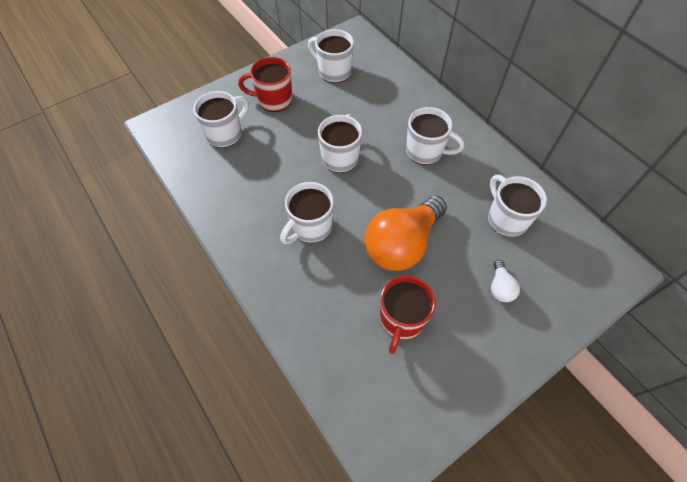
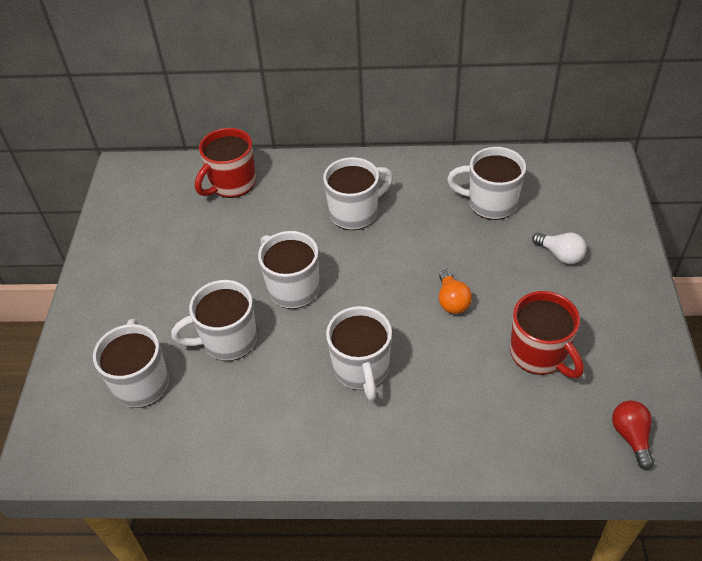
camera: 50 degrees left, 10 degrees down
(273, 100) = (142, 304): red mug -> red mug (232, 184)
(333, 71) = (162, 223): white mug -> white mug (228, 340)
(378, 416) = (631, 436): none -> red light bulb
(402, 244) = (452, 301): orange light bulb -> orange light bulb, size x0.43

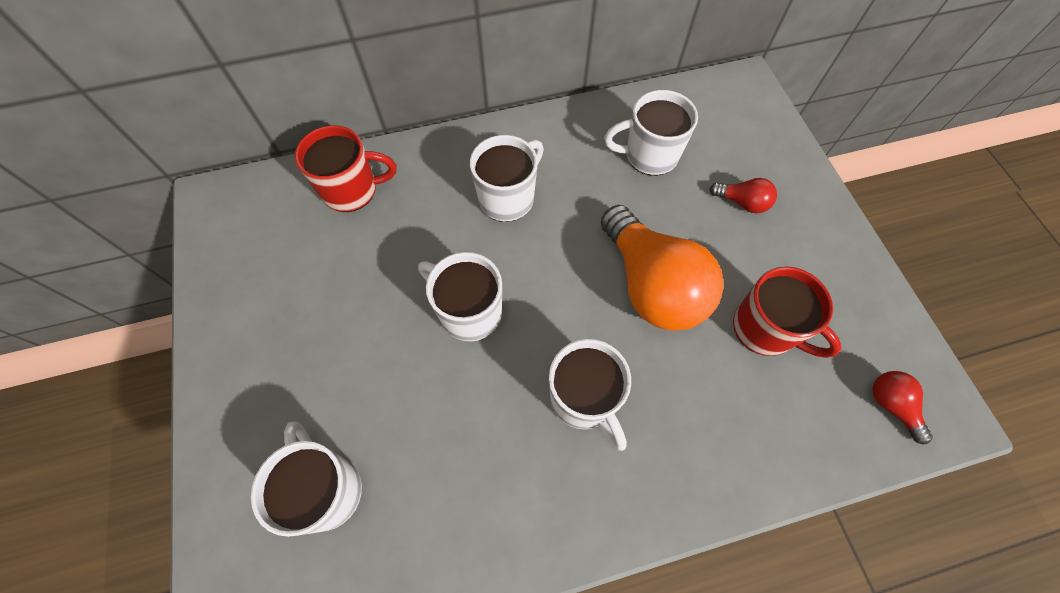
camera: 20 degrees left, 15 degrees up
(228, 340) = (415, 402): white mug -> none
(232, 184) = (352, 190): red mug -> red mug turned 120 degrees counterclockwise
(452, 301) = (651, 285): orange light bulb -> orange light bulb, size x2.31
(560, 255) = (742, 203): white light bulb -> red light bulb

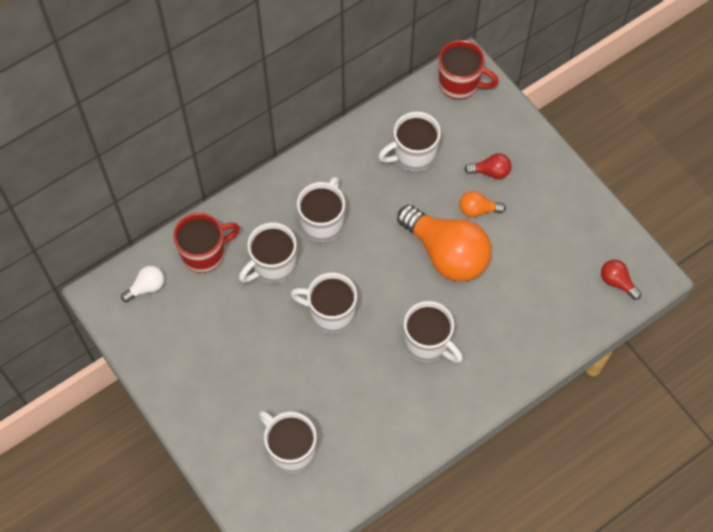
camera: 20 degrees left, 0 degrees up
(265, 207) = (147, 287): none -> white light bulb
(424, 229) = (273, 265): none -> white mug
(711, 243) = (478, 210): none -> orange light bulb
(765, 329) = (529, 259): red mug -> red mug (460, 84)

